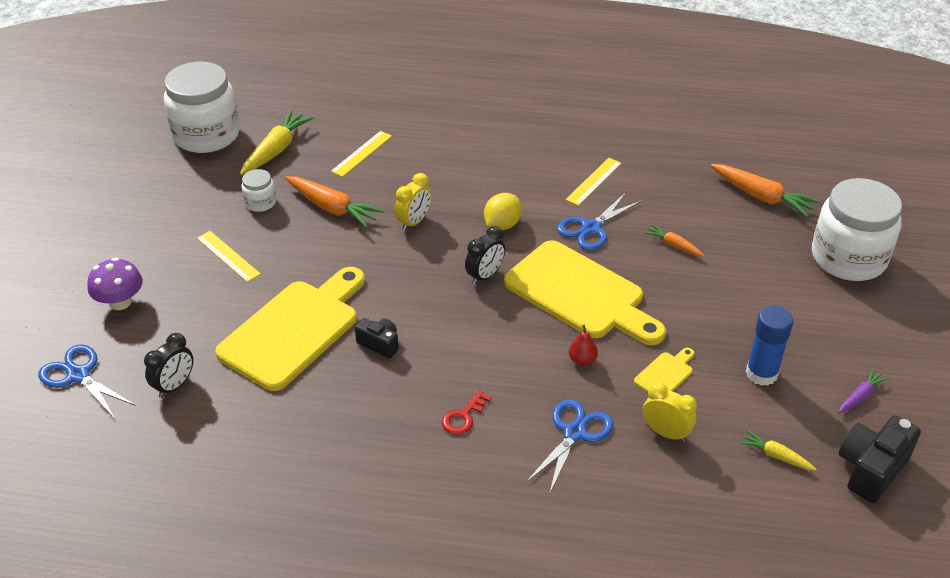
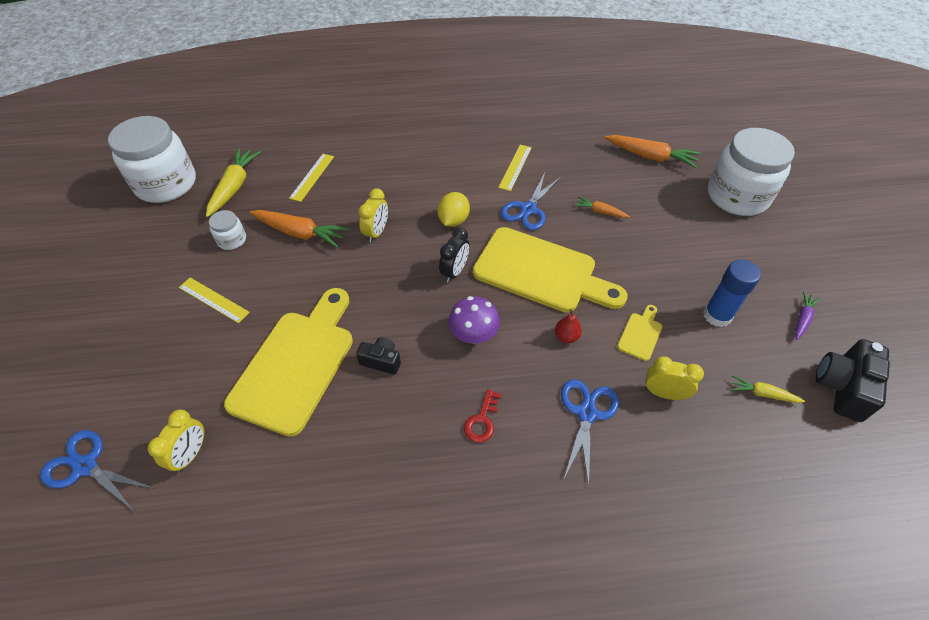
camera: 15 degrees left, 10 degrees up
(120, 302) = (115, 372): purple mushroom -> purple mushroom (473, 335)
(174, 385) = (191, 454): black clock -> yellow clock

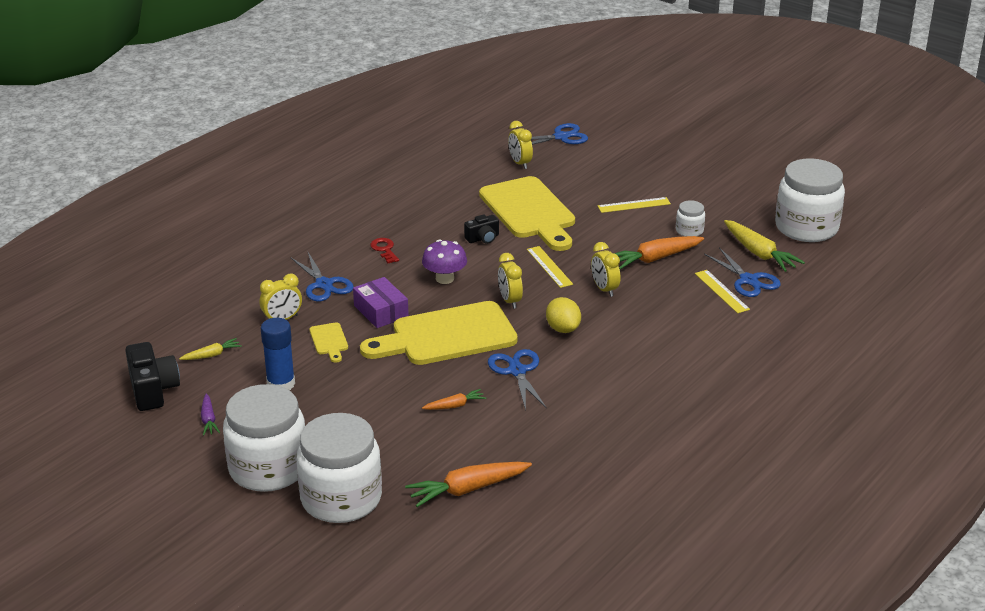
camera: 135 degrees right, 20 degrees down
(282, 173) = (749, 280): none -> blue scissors
(454, 271) = (509, 301): black clock -> yellow clock
(515, 167) = (579, 398): yellow ruler -> yellow ruler (549, 267)
(566, 336) = (381, 311): red pear -> purple box
(775, 246) = (268, 468): none -> white jar

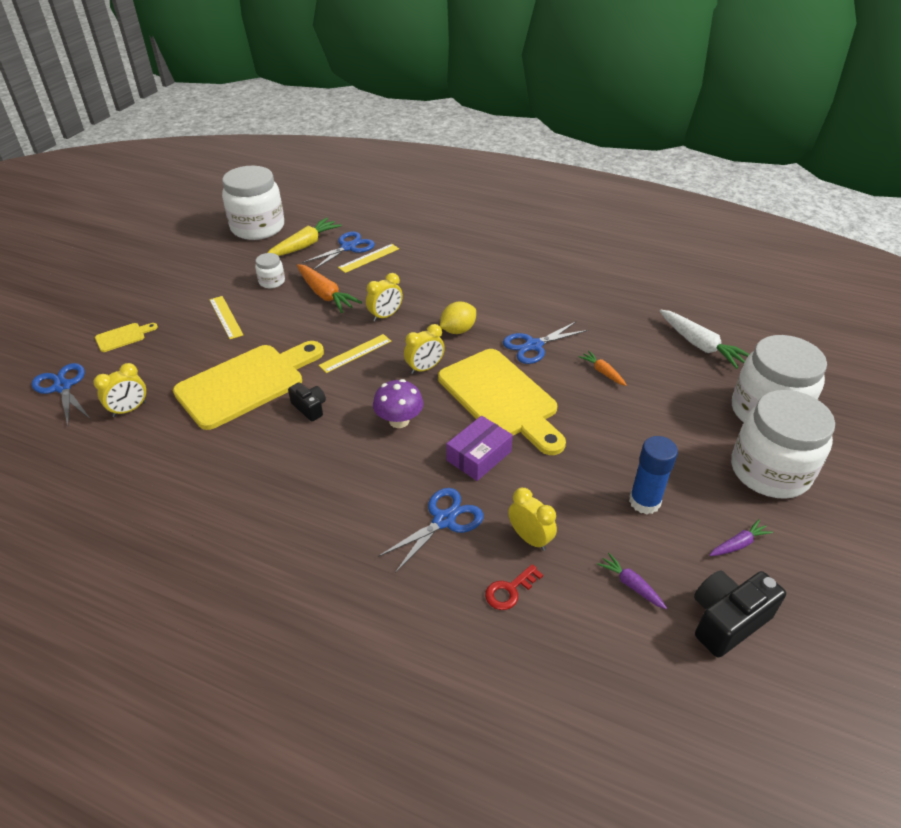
camera: 105 degrees left, 10 degrees up
(212, 355) = (631, 585): yellow carrot -> purple carrot
(329, 341) = (551, 483): yellow cutting board -> yellow cutting board (123, 337)
(384, 249) = (351, 484): red key -> red key (509, 590)
(467, 489) = (700, 345): orange carrot -> white carrot

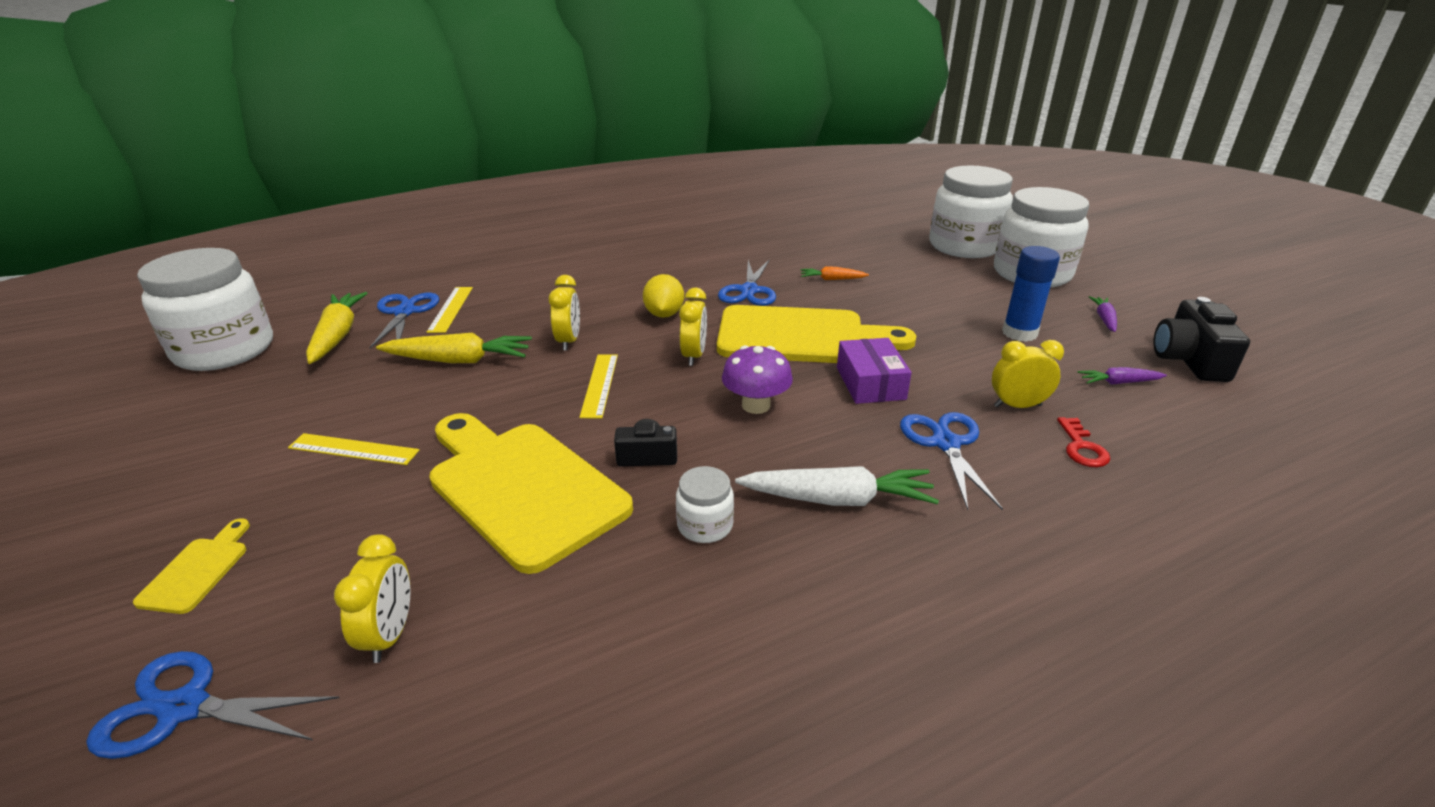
camera: 50 degrees left, 10 degrees down
(246, 383) = (521, 487): yellow cutting board -> yellow cutting board turned 45 degrees counterclockwise
(272, 281) = (356, 385): white jar -> white jar (705, 525)
(325, 295) = (460, 360): orange carrot -> yellow carrot
(700, 345) = (854, 233): white carrot -> white carrot (838, 499)

